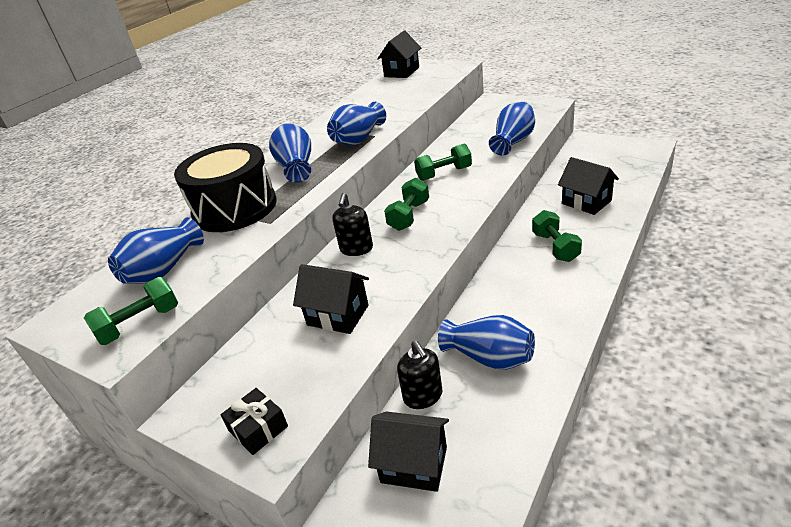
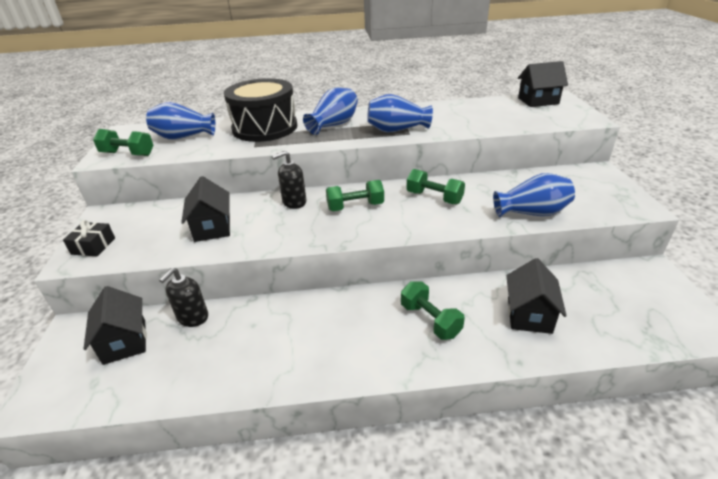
camera: 50 degrees right, 0 degrees up
(489, 358) = (250, 337): blue vase -> none
(555, 247) = (430, 320): green dumbbell -> green dumbbell turned 75 degrees counterclockwise

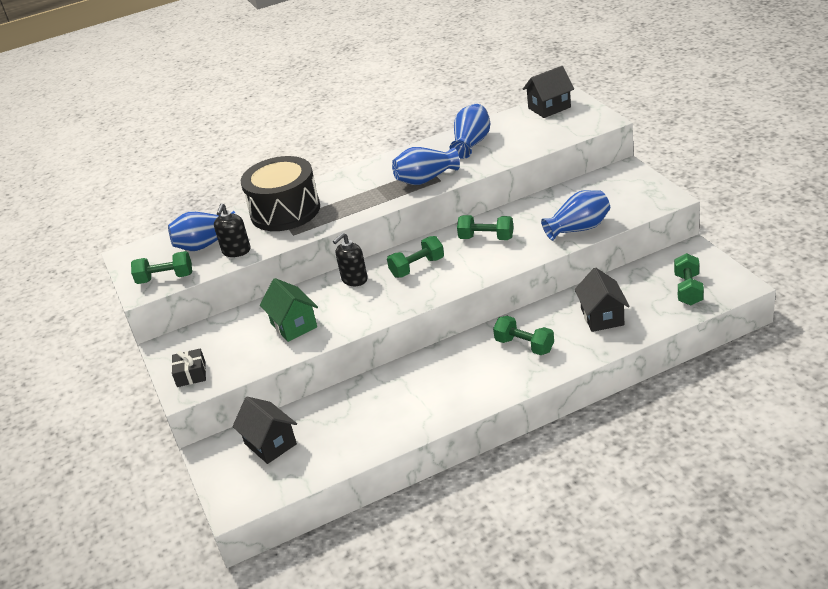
camera: 15 degrees left, 0 degrees up
(192, 317) = (315, 408): black soap dispenser -> black soap dispenser (236, 251)
(212, 228) = (294, 325): black house -> green house
(334, 125) = (357, 189): blue vase -> blue vase (471, 143)
(642, 314) = (688, 290): none -> green dumbbell

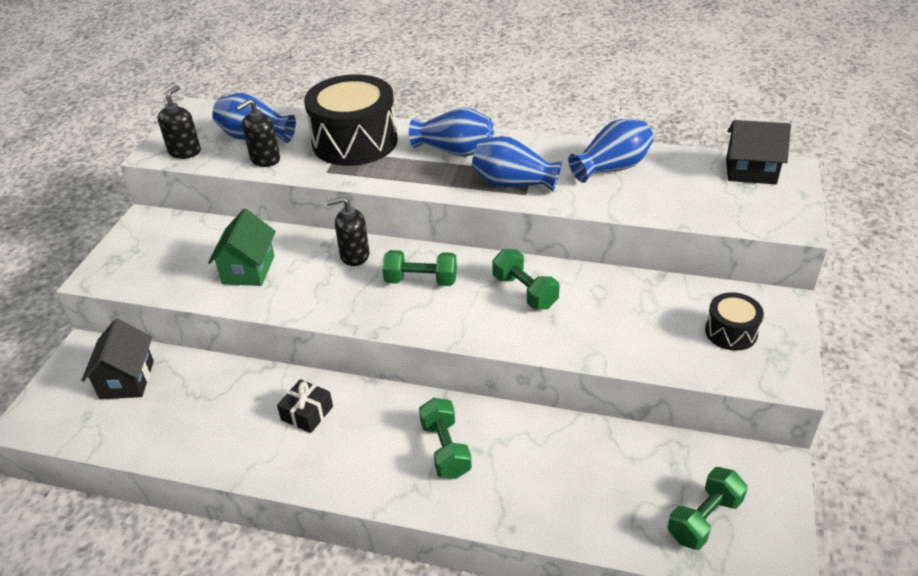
camera: 35 degrees right, 5 degrees up
(165, 278) = (185, 151): green dumbbell -> black soap dispenser
(191, 374) = (122, 262): black gift -> black gift (307, 413)
(578, 229) = (632, 347): blue vase -> blue vase (455, 151)
(602, 317) = (564, 477): black house -> none
(617, 194) = (731, 332): none -> black drum

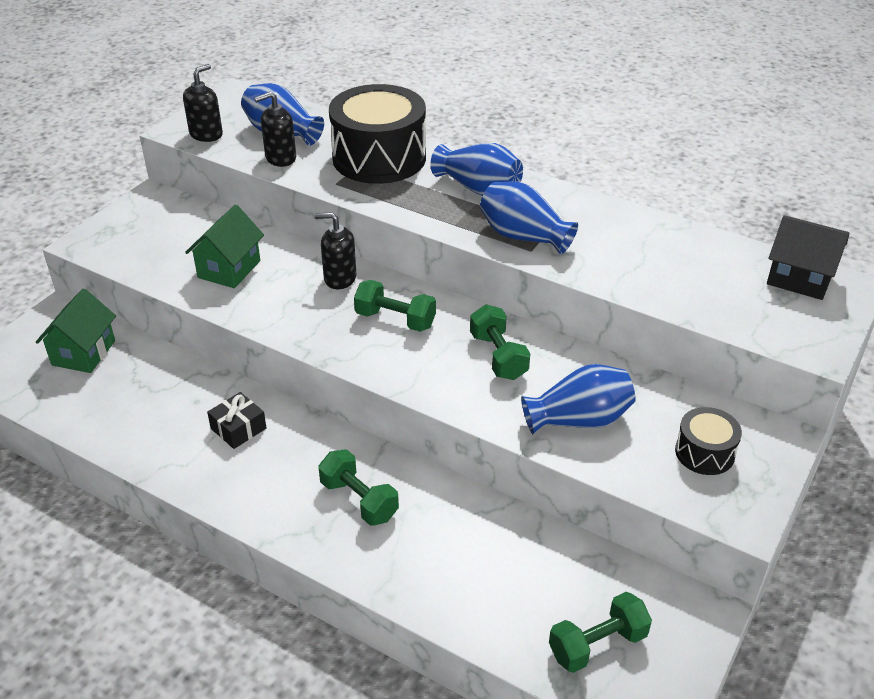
camera: 15 degrees right, 0 degrees up
(127, 380) = (83, 353): black house -> green house
(445, 449) = (359, 500): green dumbbell -> green dumbbell turned 45 degrees counterclockwise
(612, 168) = (640, 242): blue vase -> blue vase (579, 420)

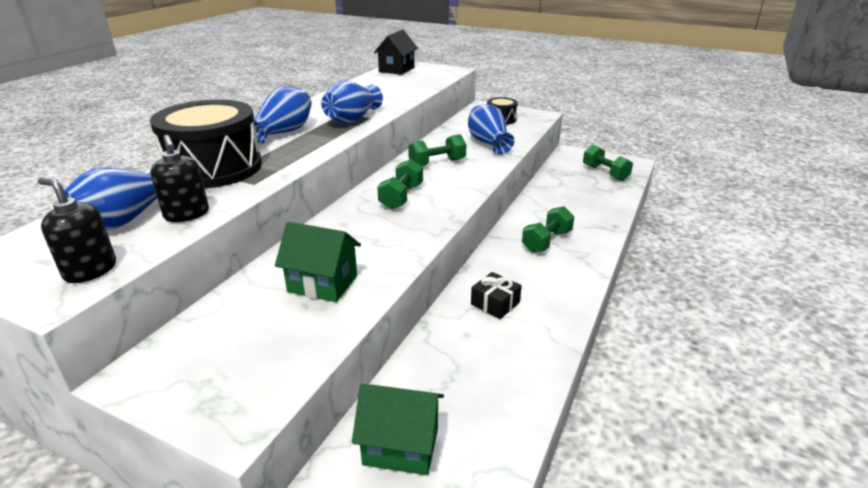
camera: 95 degrees left, 10 degrees down
(339, 278) = (344, 223): black soap dispenser -> none

